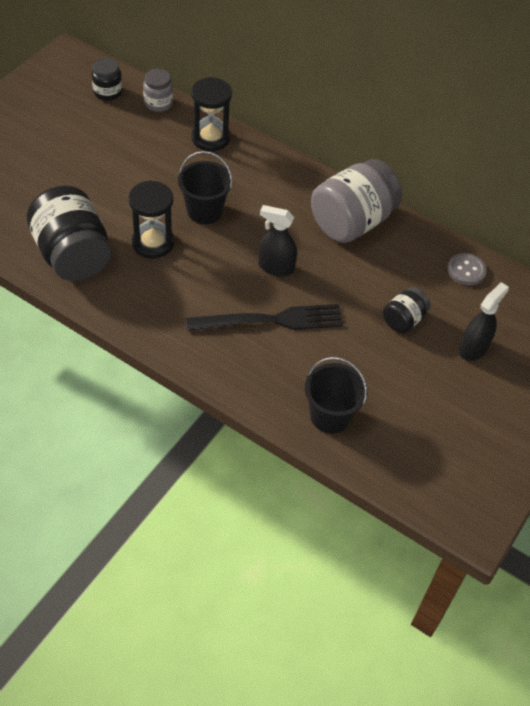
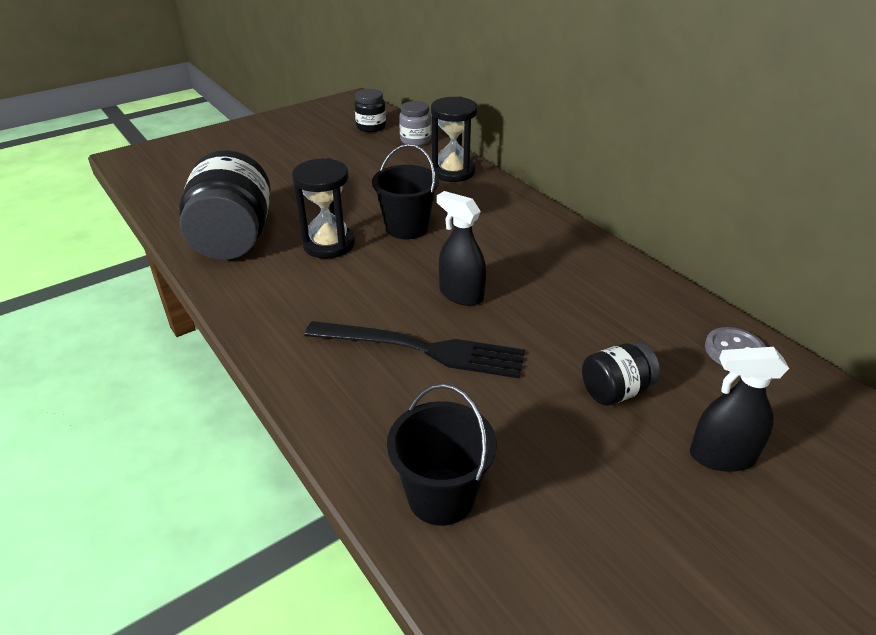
camera: 25 degrees right, 15 degrees down
(352, 222) = (584, 268): grey jar -> none
(473, 348) = (721, 456): black spray bottle -> black spray bottle turned 150 degrees counterclockwise

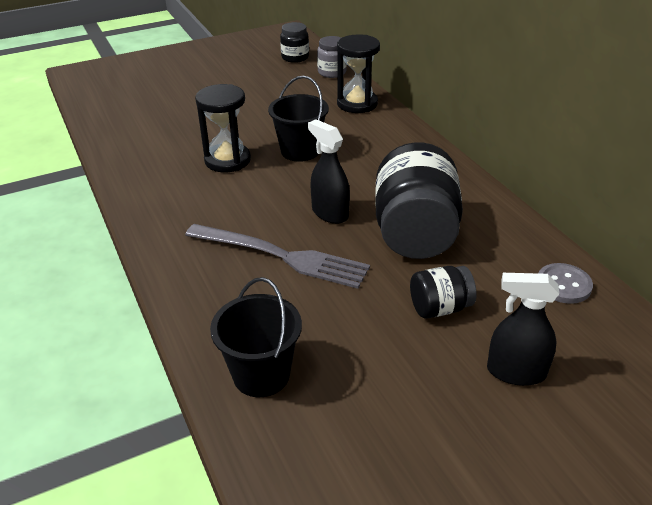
camera: 10 degrees right, 0 degrees up
(233, 239) = (148, 149): black jar -> black jar (415, 233)
(424, 349) = (283, 256): black fork -> grey fork

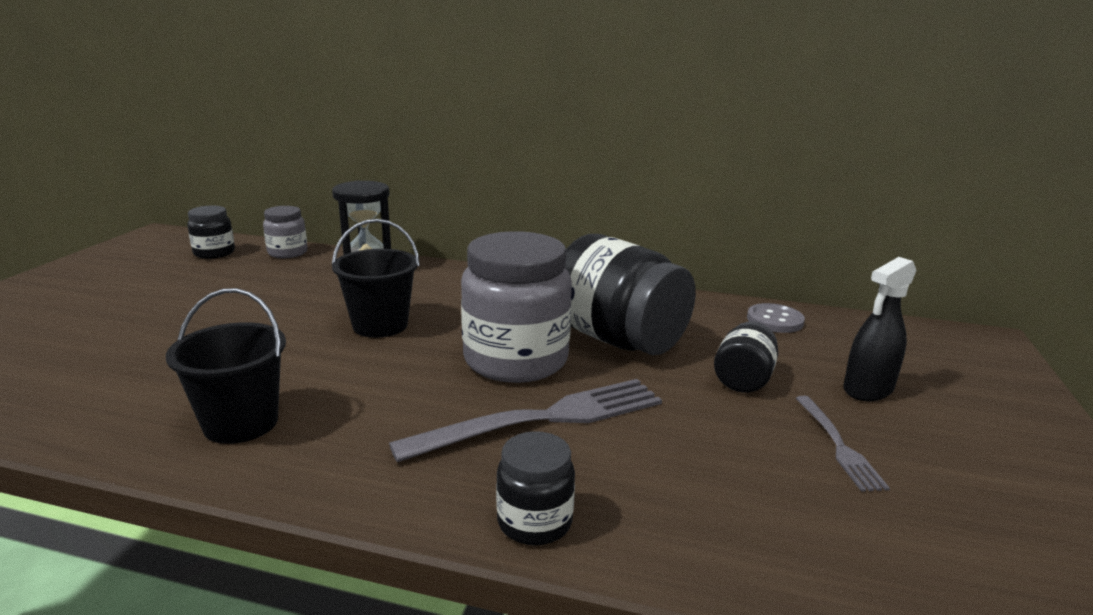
camera: 50 degrees left, 15 degrees down
(191, 302) = (534, 522): none -> black jar
(227, 160) = (304, 368): black hourglass -> none
(261, 374) = (739, 532): black bucket -> black bucket (241, 423)
(330, 213) = (515, 360): black spray bottle -> grey jar
(409, 383) = (839, 446): none -> grey fork

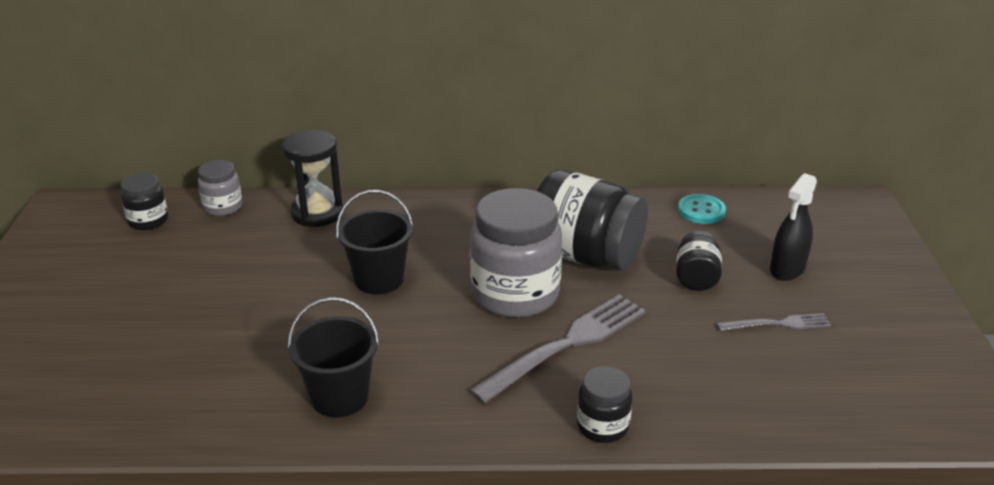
camera: 15 degrees left, 10 degrees up
(775, 320) = (701, 211): grey button -> turquoise button
(839, 446) = (778, 324): grey fork -> grey fork turned 75 degrees counterclockwise

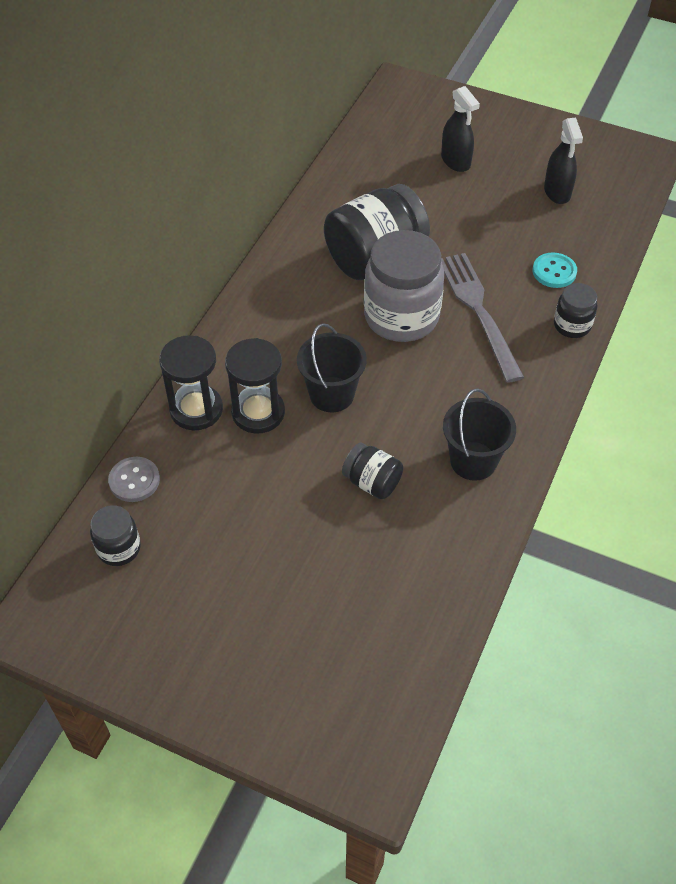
camera: 65 degrees left, 20 degrees up
(223, 207) = (134, 480): grey jar -> grey button
(332, 245) = (258, 412): none -> black hourglass
(696, 278) = (439, 210): black jar -> black jar (372, 482)
(701, 211) = (356, 169): turquoise button -> turquoise button (554, 272)
(778, 324) = (512, 195): grey fork -> none
(822, 358) = (557, 192): none -> black spray bottle

